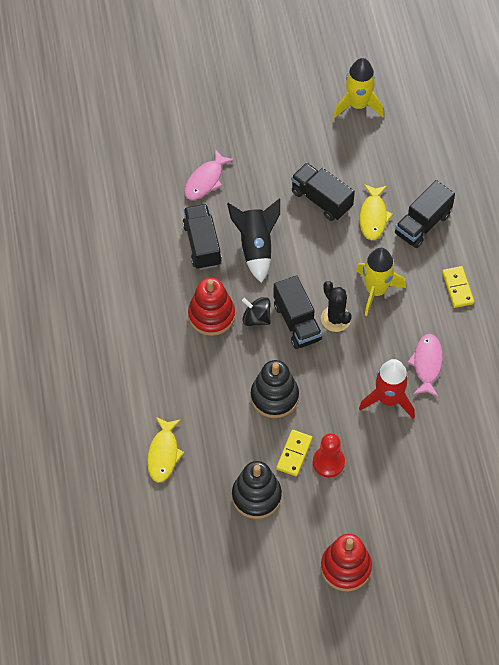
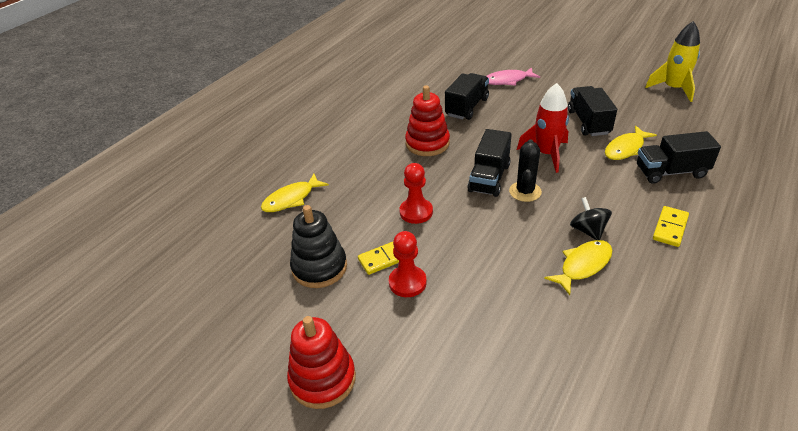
camera: 45 degrees right, 20 degrees down
(255, 247) = (505, 124): black rocket -> none
(256, 318) = (459, 160): black spinning top -> black spinning top (588, 230)
(274, 397) = (416, 212): black stacking toy -> red pawn
(376, 290) = (582, 192): yellow rocket -> none
(388, 399) = (515, 270): red rocket -> red rocket (546, 154)
(427, 364) = (583, 266): pink fish -> yellow fish

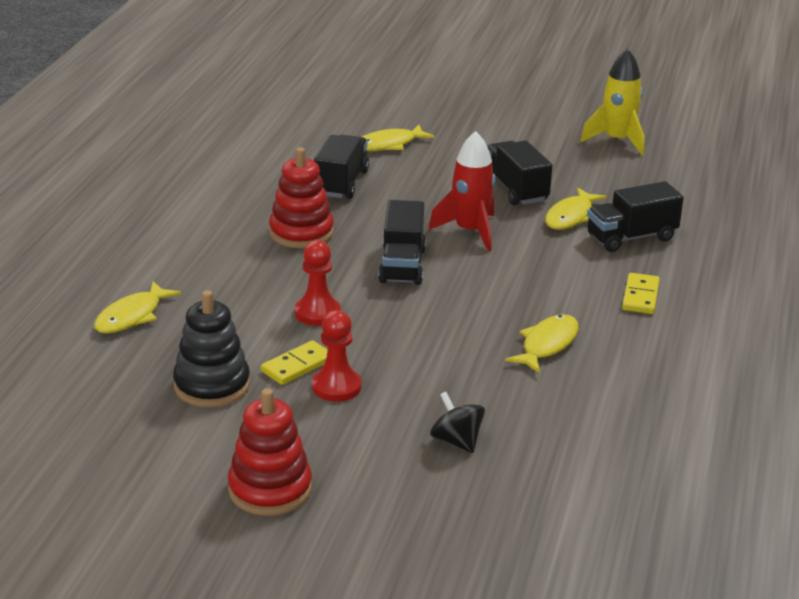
camera: 20 degrees left, 10 degrees down
(508, 80) = (389, 145): pink fish -> yellow fish
(525, 191) = (454, 276): black cactus -> none
(588, 230) = (544, 309): black spinning top -> black spinning top (456, 441)

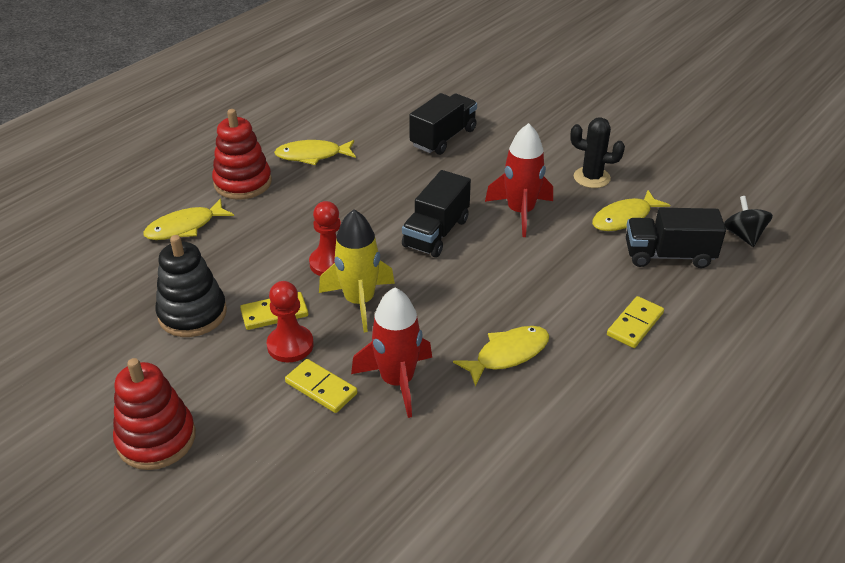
camera: 25 degrees right, 10 degrees up
(301, 233) = (375, 179): red stacking toy -> red stacking toy (243, 183)
(389, 145) = (510, 108): yellow fish -> yellow fish (312, 155)
(396, 411) = (321, 388): none -> yellow domino
(456, 441) = (350, 439): black spinning top -> black spinning top (743, 235)
(463, 389) = (397, 381): none -> red rocket
(515, 189) = (591, 178): black truck -> black cactus
(617, 141) = (723, 147): yellow rocket -> yellow rocket (359, 301)

